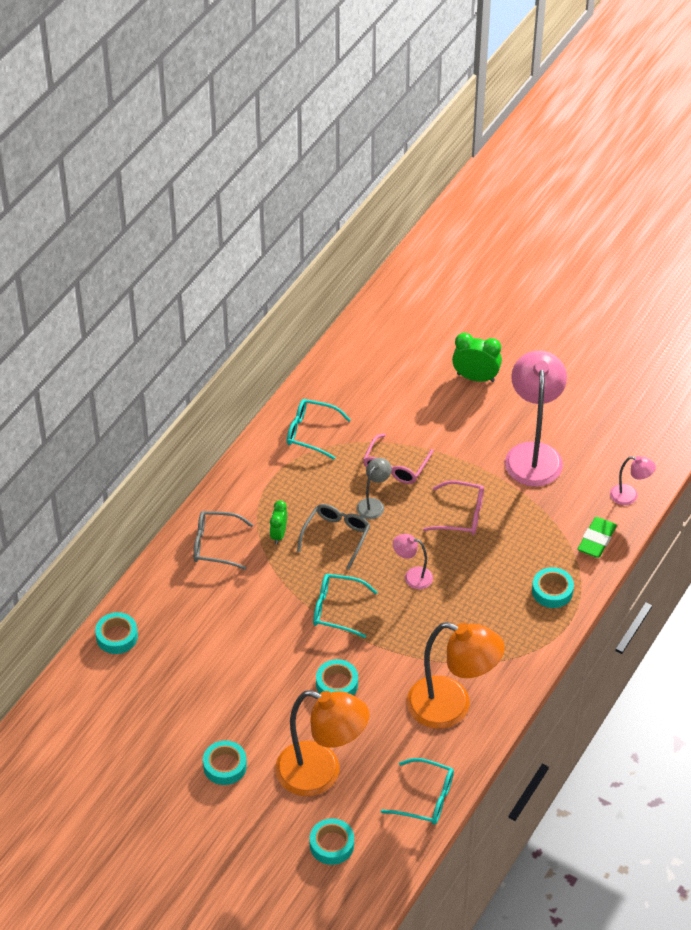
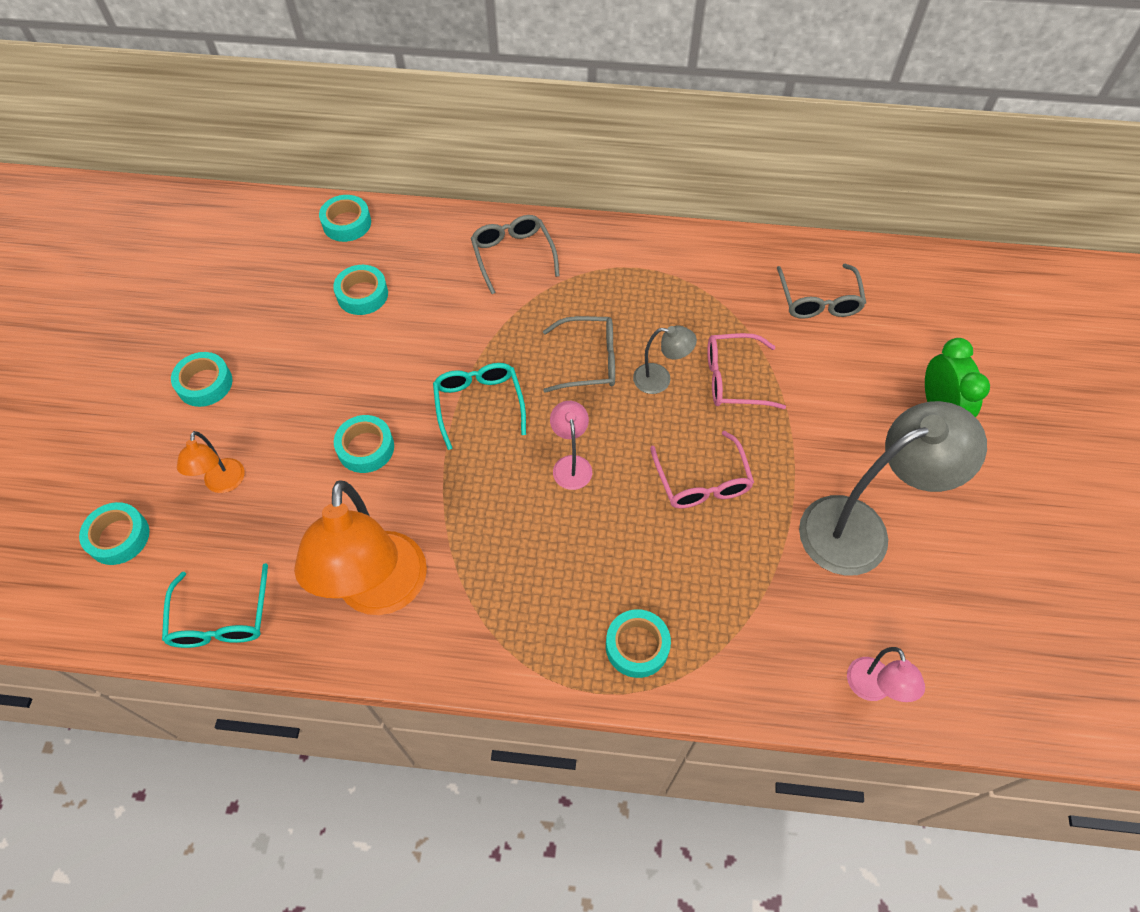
camera: 65 degrees right, 10 degrees up
(197, 647) = (362, 294): none -> turquoise tape
(278, 534) = (560, 305): green clock -> none
(311, 432) = (728, 277): turquoise glasses -> none
(321, 774) = (223, 484): orange lamp -> orange lamp, size x0.47
(359, 394) = (819, 301): none -> grey glasses
(533, 454) = (860, 528): pink lamp -> grey lamp
(596, 540) = (761, 673): green eraser -> none

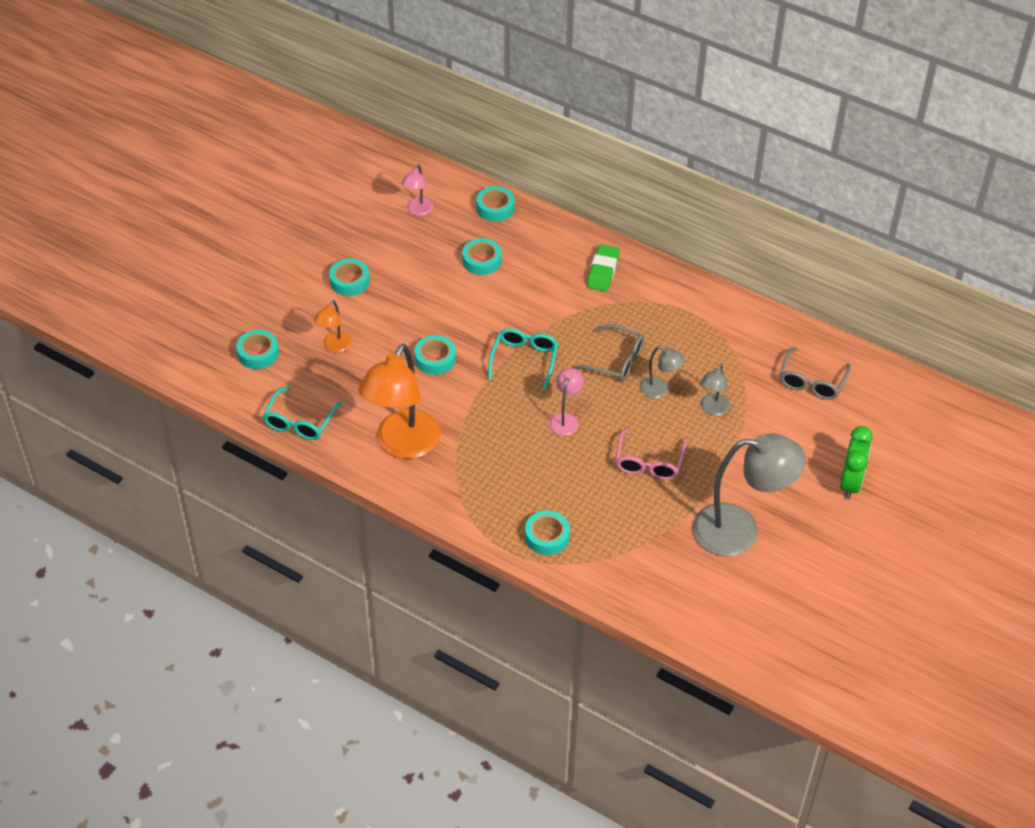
camera: 25 degrees right, 10 degrees down
(513, 255) = (602, 271): grey glasses -> green eraser
(733, 379) = (712, 409): pink glasses -> grey lamp
(872, 689) = (684, 618): pink lamp -> pink lamp (418, 211)

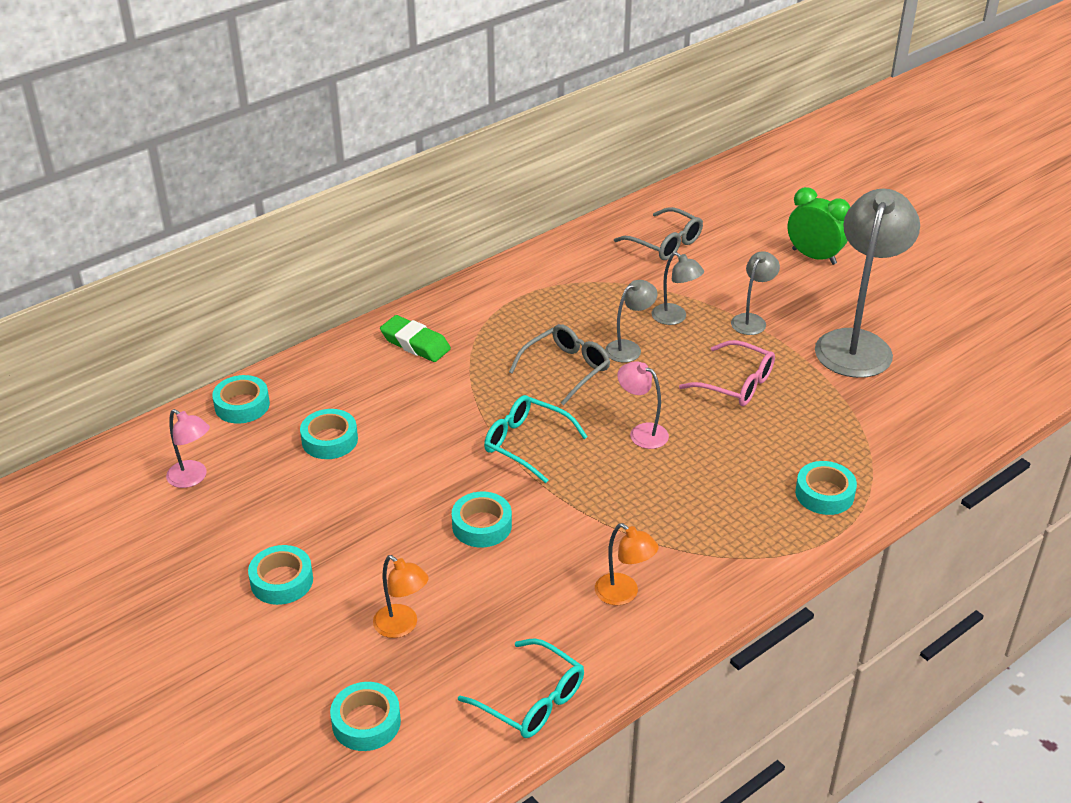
camera: 70 degrees left, 10 degrees down
(402, 445) = (624, 594): orange lamp -> orange lamp, size x0.47
(735, 457) = (752, 320): none -> grey lamp

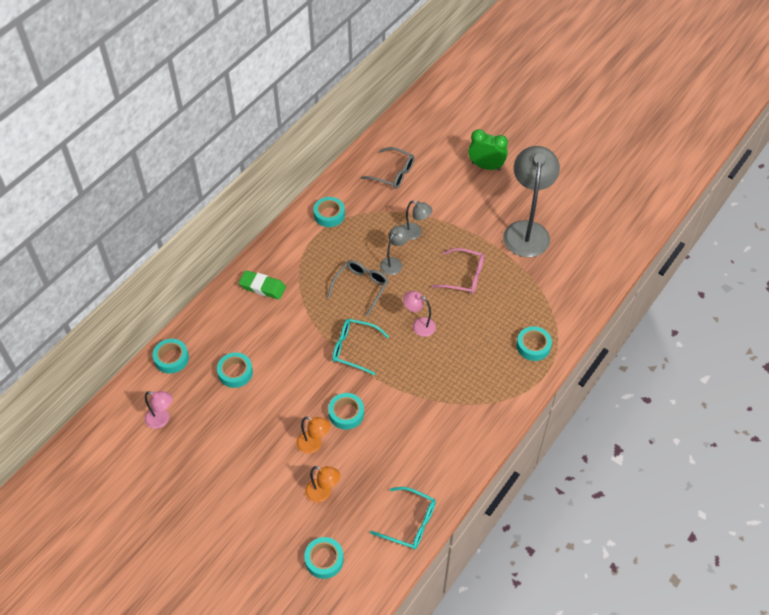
camera: 15 degrees left, 15 degrees up
(282, 581) = (243, 479): turquoise tape -> turquoise tape (329, 215)
(624, 594) = (440, 441): orange lamp -> orange lamp (314, 445)
(752, 320) = (461, 225): grey lamp -> none

